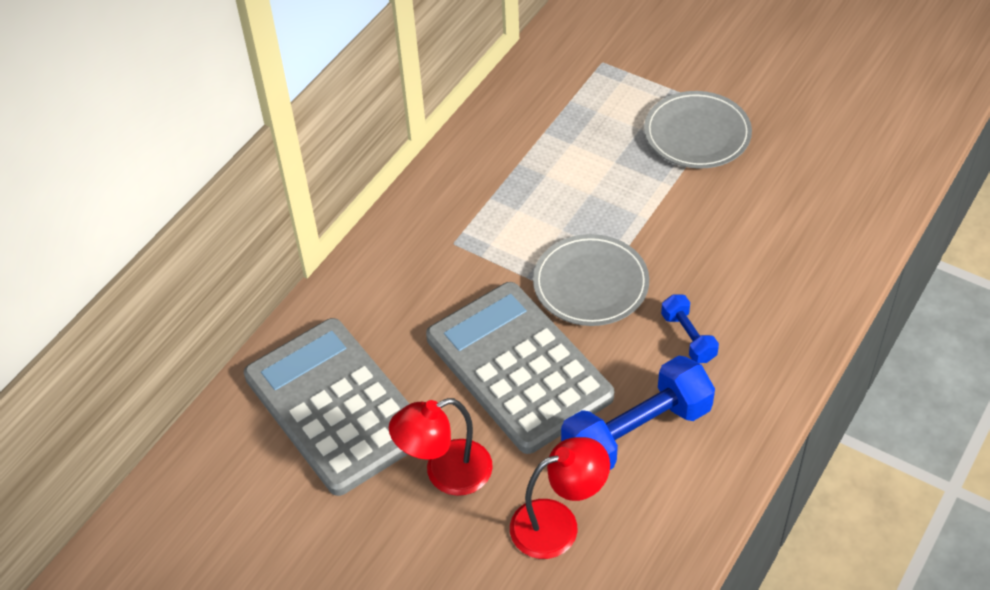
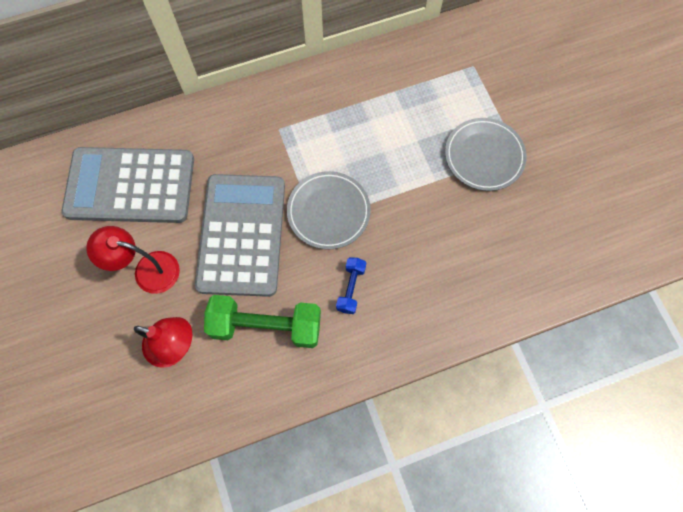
camera: 35 degrees right, 20 degrees up
(336, 406) = (130, 186): grey calculator -> grey calculator turned 90 degrees counterclockwise
(636, 433) = (266, 326): blue dumbbell -> green dumbbell

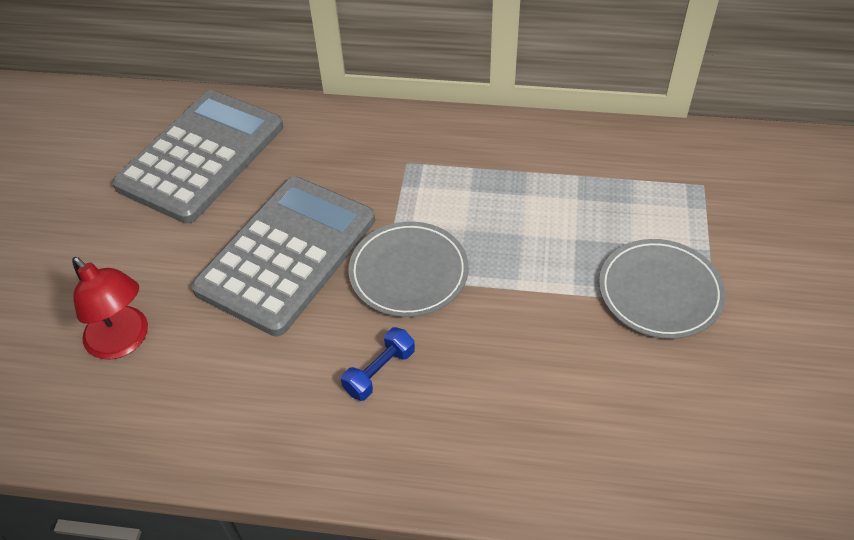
camera: 30 degrees right, 20 degrees down
(130, 186) = (201, 156): grey calculator -> grey calculator turned 90 degrees clockwise
(147, 270) = (155, 246): red lamp -> none
(266, 326) = (244, 367): green dumbbell -> none

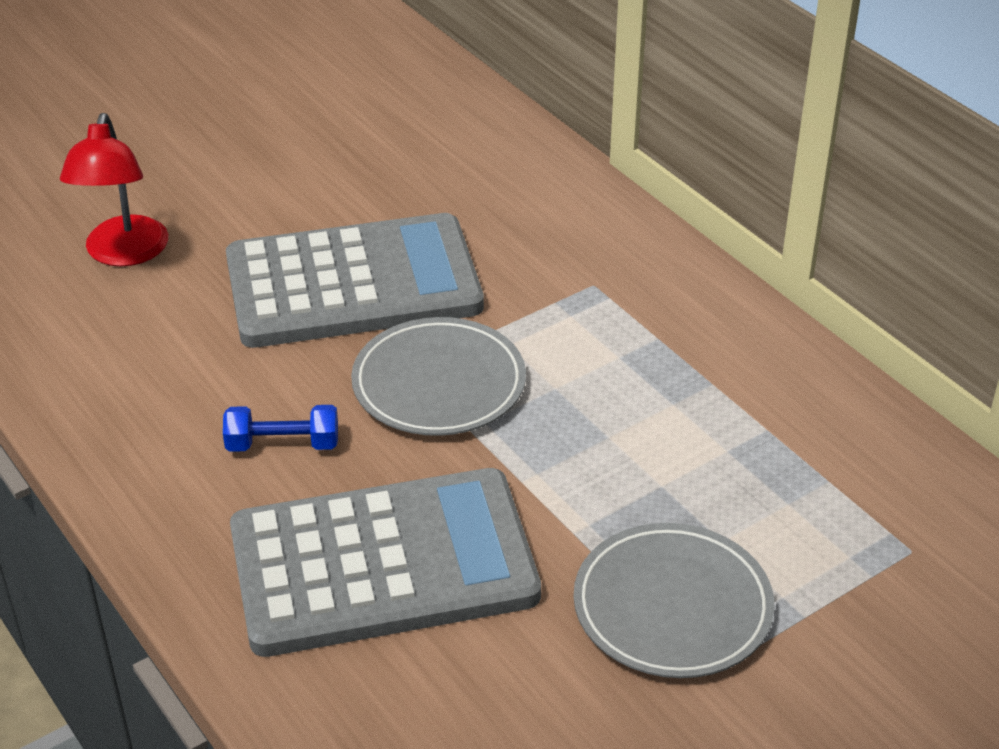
camera: 45 degrees right, 10 degrees down
(201, 156) = (405, 145): grey calculator -> grey calculator (383, 564)

